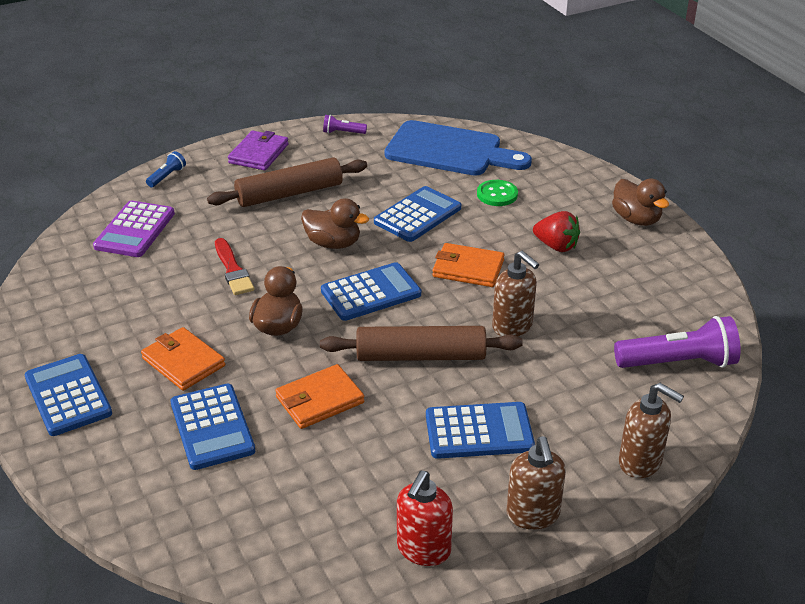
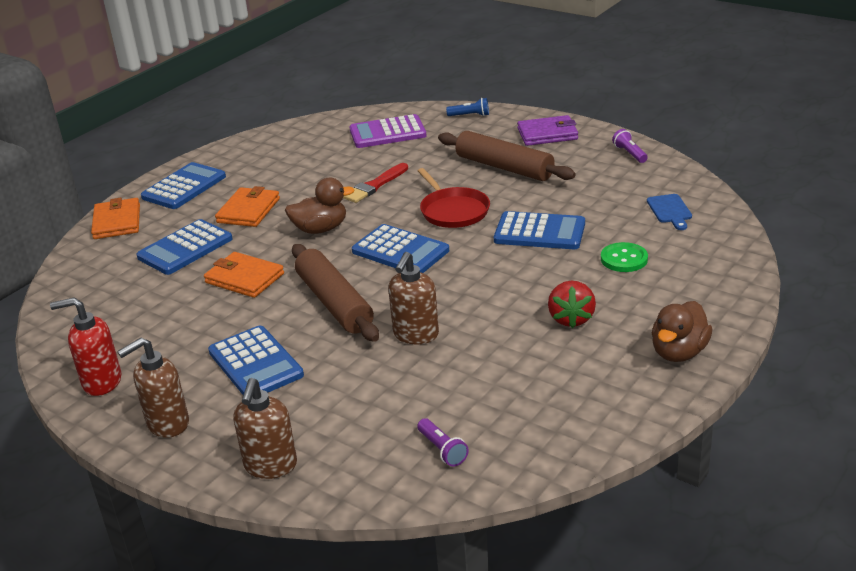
camera: 65 degrees right, 5 degrees down
(333, 243) = (453, 211): brown duck -> red pan
(450, 151) = (670, 210): blue cutting board -> blue cutting board, size x0.41
(468, 268) = (482, 284): orange wallet -> orange wallet (117, 222)
(678, 362) = (442, 450): purple flashlight -> purple flashlight, size x0.48

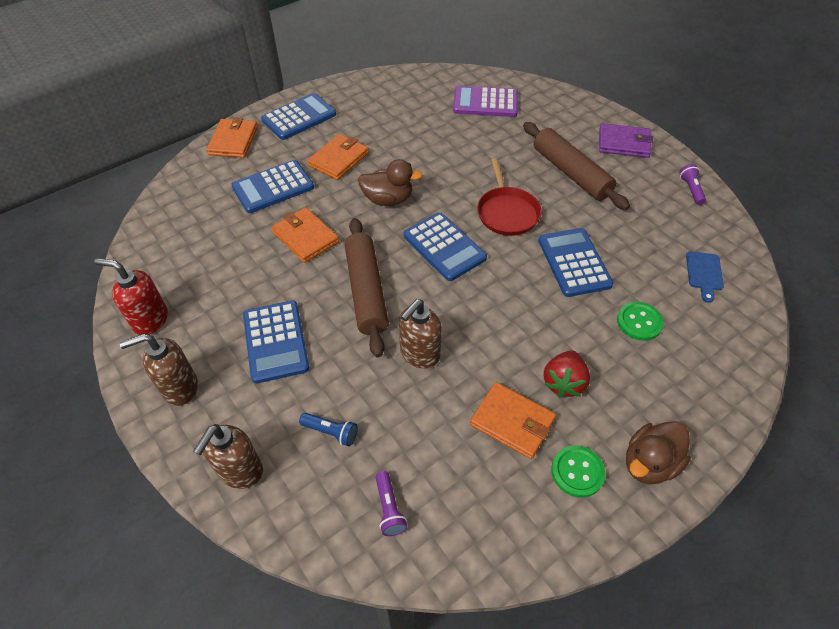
camera: 15 degrees right, 20 degrees up
(375, 185) = (451, 162): red brush -> none
(470, 115) = (563, 102): blue flashlight -> blue flashlight (331, 432)
(534, 358) = (512, 422): none -> orange wallet
(539, 232) = (574, 262): blue calculator -> blue calculator turned 135 degrees counterclockwise
(614, 376) = (577, 472): none -> green button

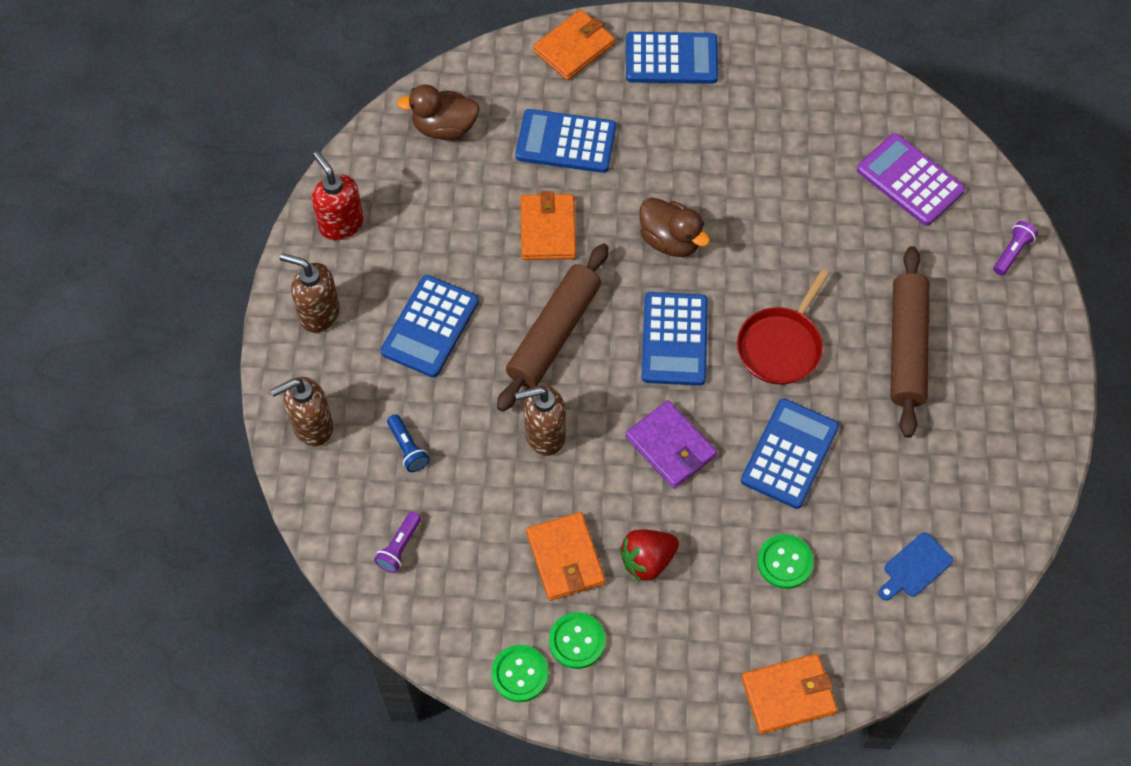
camera: 40 degrees right, 10 degrees up
(339, 159) = (664, 150): orange wallet -> orange wallet (788, 695)
(565, 530) = (520, 674): none -> green button
(623, 143) = (1017, 353): purple wallet -> purple wallet (670, 446)
(649, 463) = (646, 684): brown duck -> brown duck (444, 128)
(690, 189) = (1024, 467): purple flashlight -> purple flashlight (1012, 252)

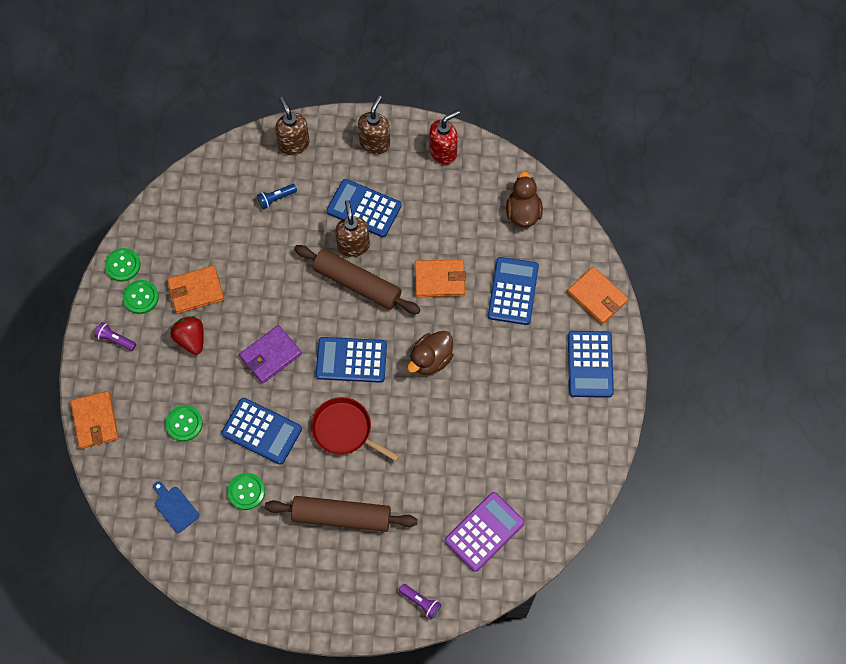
camera: 90 degrees right, 5 degrees up
(399, 547) = (209, 196): purple flashlight -> purple flashlight (115, 340)
(544, 435) = (282, 278): brown soap dispenser -> brown soap dispenser (353, 245)
(882, 471) = (246, 491): none -> green button

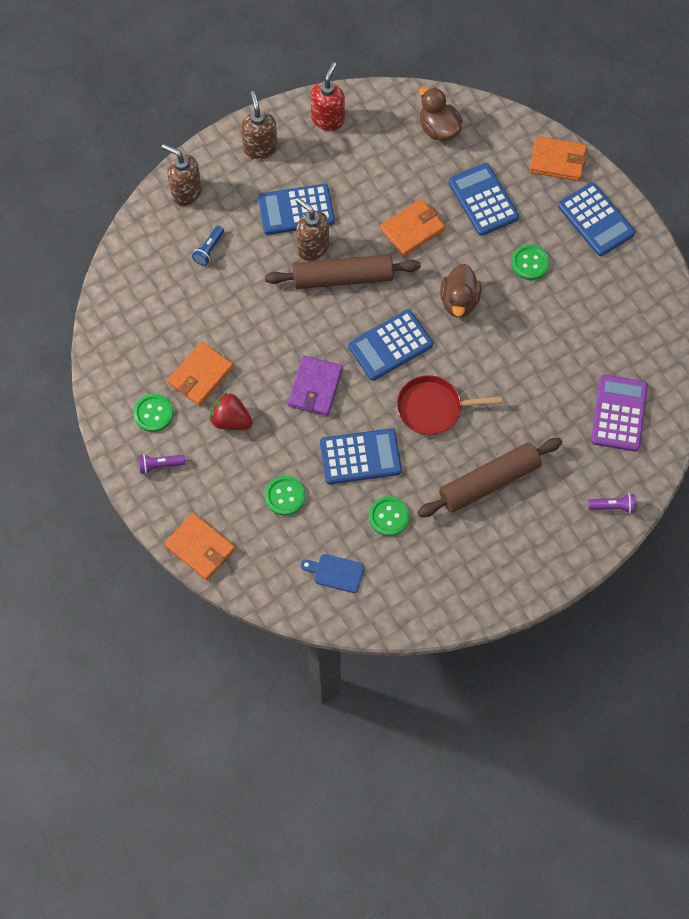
camera: 35 degrees left, 0 degrees up
(123, 265) = (112, 396): green button -> green button (530, 263)

